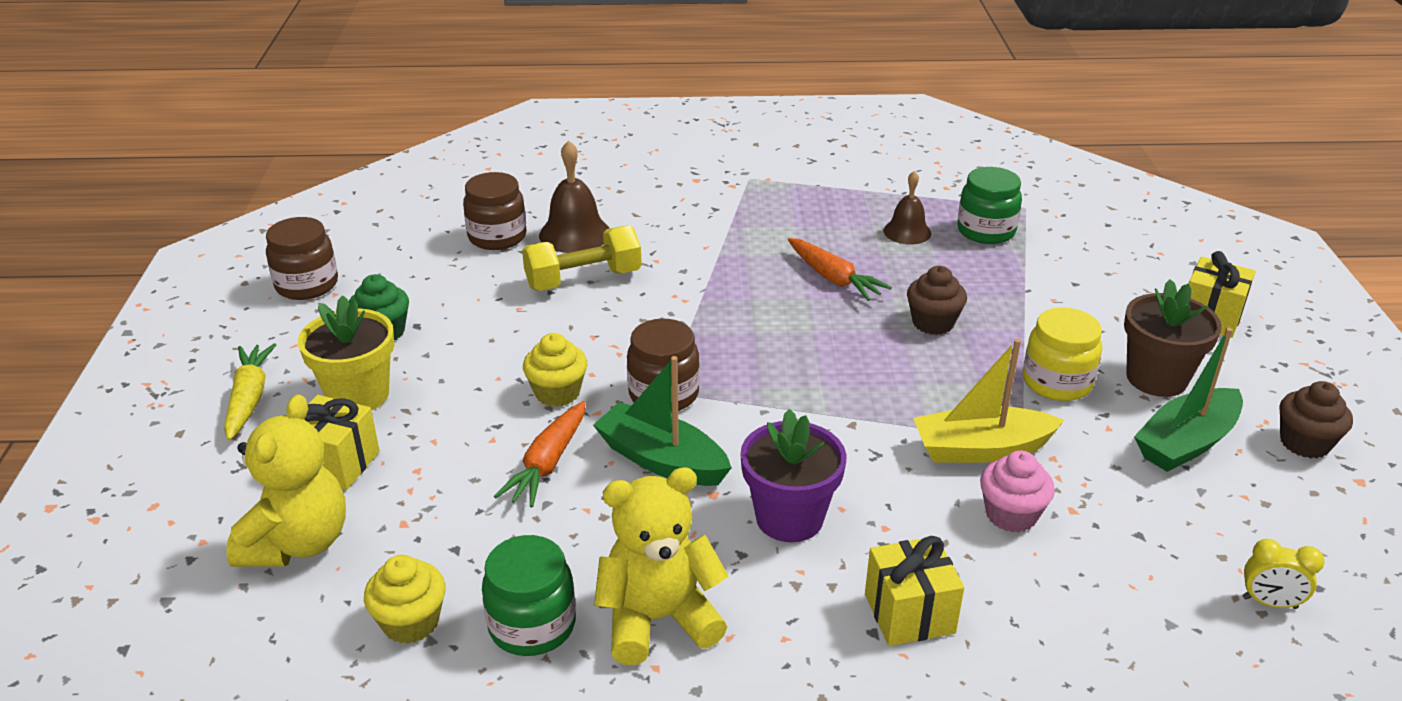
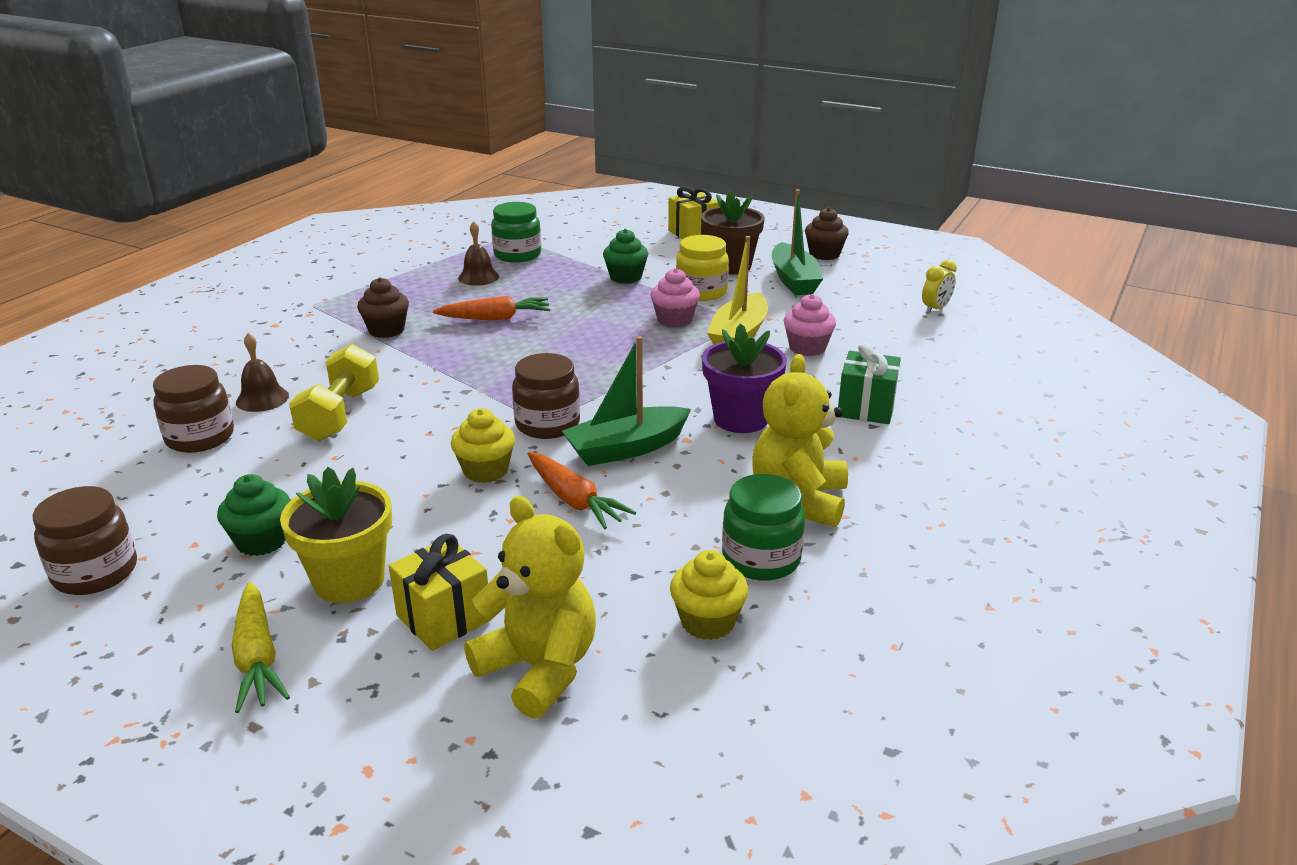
camera: 60 degrees left, 5 degrees down
(249, 398) = (257, 657): yellow carrot -> yellow carrot turned 135 degrees counterclockwise
(575, 234) = (262, 399): brown bell -> brown bell, size x0.67
(909, 613) = (866, 408): yellow gift -> green gift
(933, 323) = (594, 305): brown cupcake -> brown cupcake (386, 330)
(963, 389) = (674, 320): none -> pink cupcake
(1024, 317) = (625, 277): none -> green cupcake

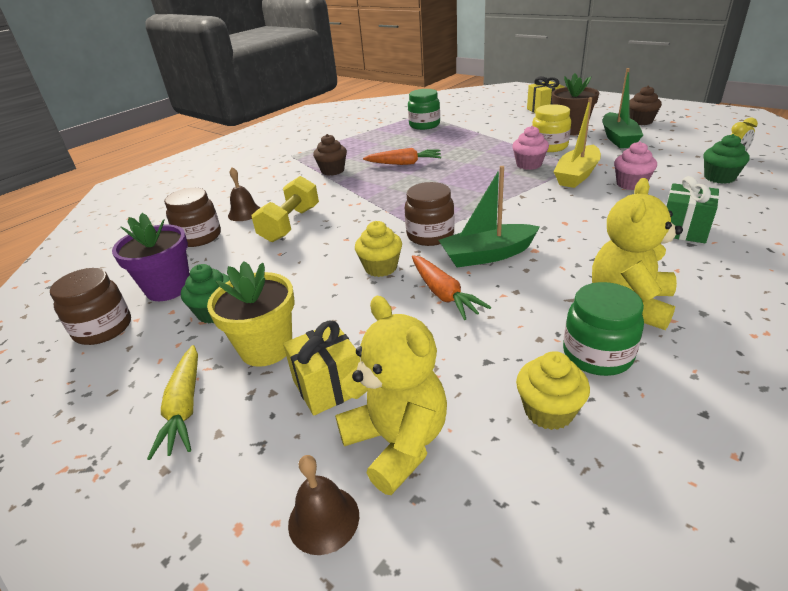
camera: 15 degrees right, 5 degrees up
(478, 277) = (397, 138): brown bell -> brown bell (323, 519)
(625, 277) = (495, 138): green cupcake -> green cupcake (719, 177)
(741, 419) = (578, 235): purple flower pot -> purple flower pot (168, 288)

